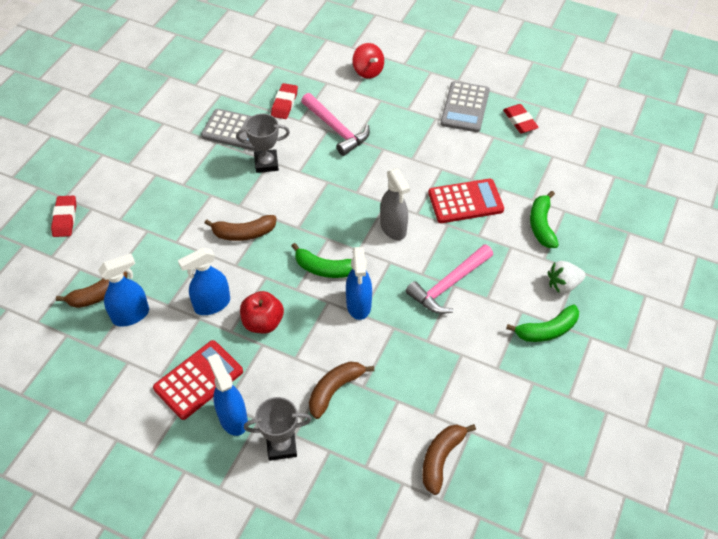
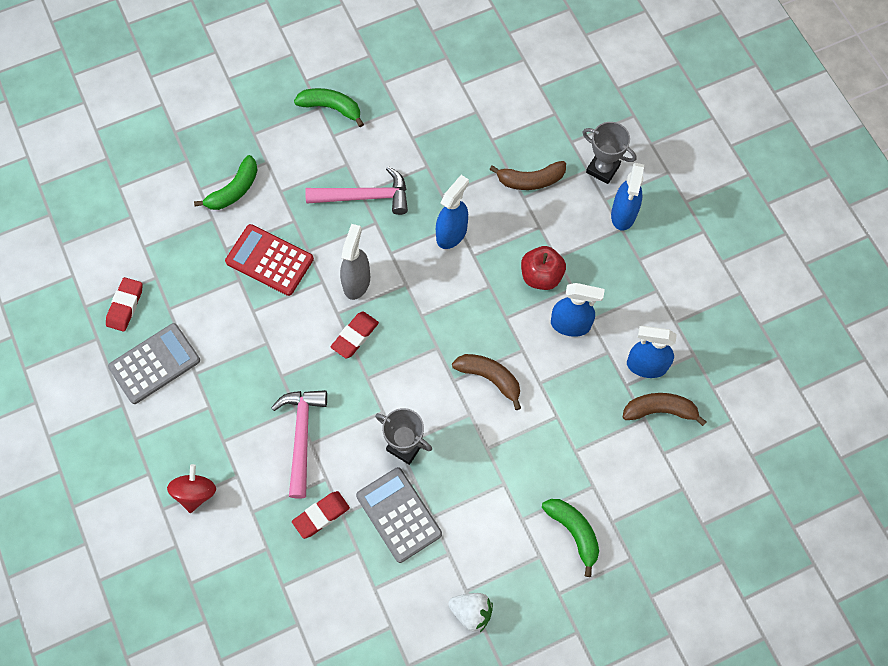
camera: 140 degrees left, 15 degrees up
(65, 218) = (645, 528): red eraser -> red eraser (355, 336)
(198, 380) = (628, 264): red calculator -> none
(325, 269) = (450, 287): green banana -> green banana (574, 532)
(441, 459) = (499, 81): brown banana -> none
(563, 285) = (278, 130): white strawberry -> white strawberry (471, 612)

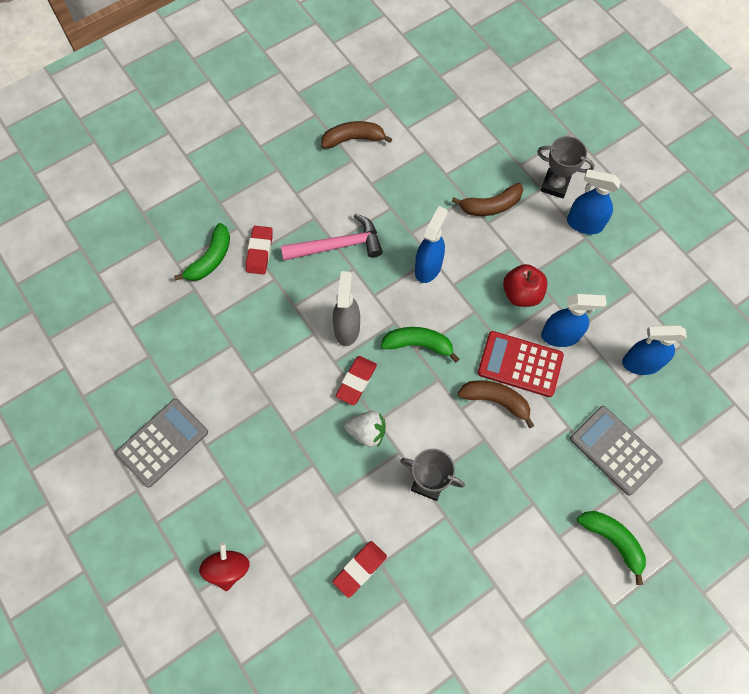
camera: 10 degrees left, 0 degrees up
(125, 306) = (123, 389): red eraser -> red eraser (259, 252)
(269, 260) = (258, 321): red calculator -> red calculator (520, 364)
(301, 436) = (324, 491): pink hammer -> none
(331, 108) = (289, 167): green banana -> green banana (418, 344)
(398, 515) = (437, 554): grey calculator -> grey calculator (615, 450)
(471, 612) = (531, 643): white strawberry -> white strawberry (367, 432)
(623, 214) = (584, 224): blue spray bottle -> blue spray bottle turned 105 degrees clockwise
(660, 410) = (664, 404): brown banana -> brown banana (353, 139)

